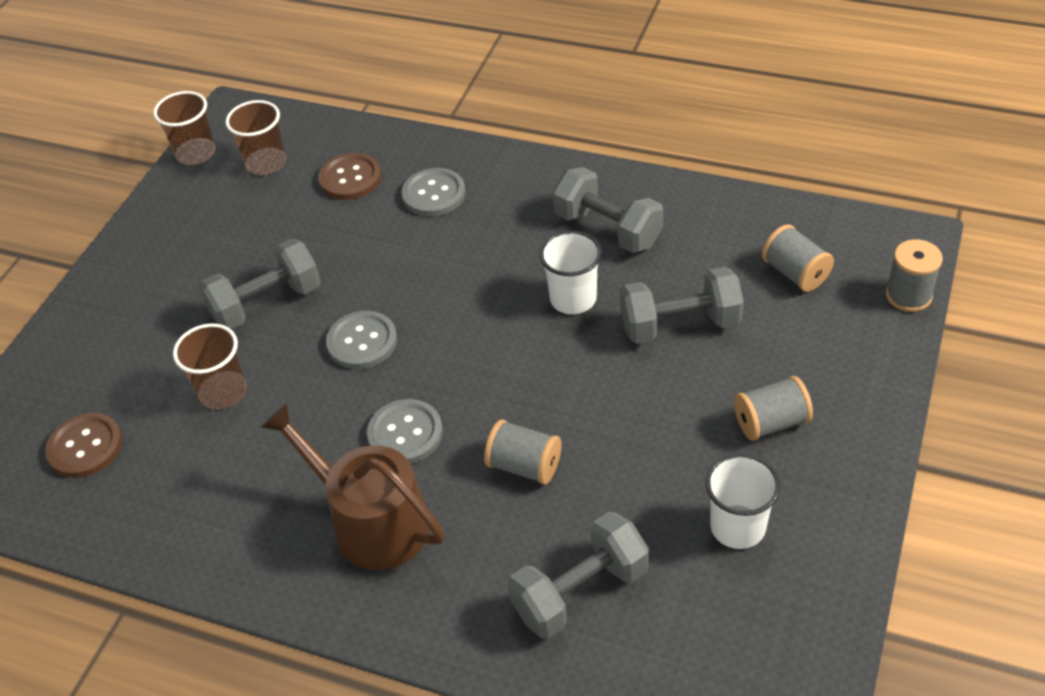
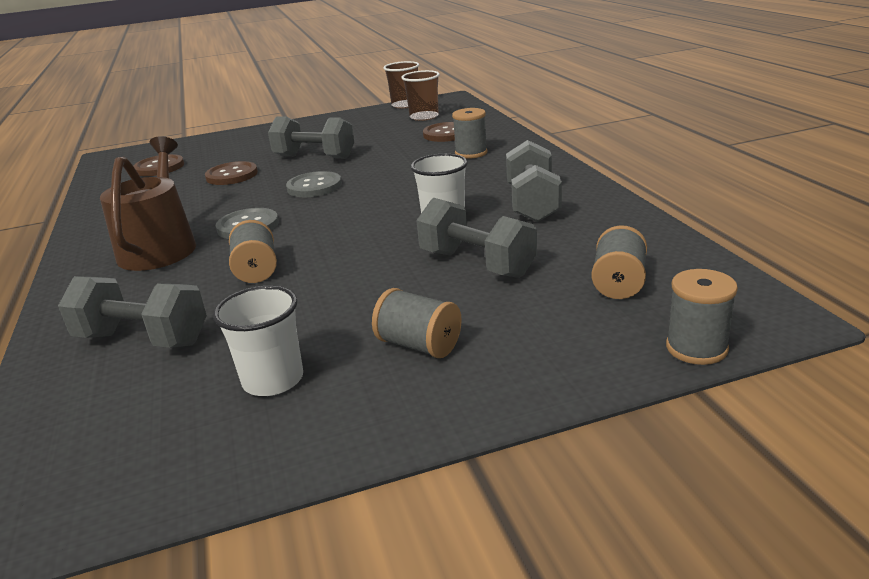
camera: 50 degrees right, 20 degrees down
(223, 392) = (232, 175): brown cup -> brown button
(434, 194) = (471, 153): grey button -> grey spool

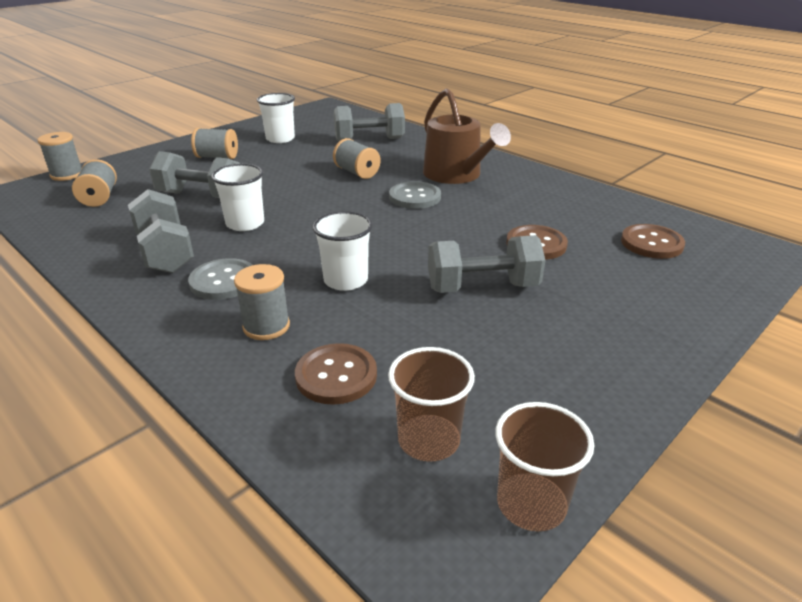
camera: 150 degrees right, 5 degrees up
(314, 186) = (414, 242): grey button -> grey button (223, 281)
(397, 169) = (345, 280): none -> white cup

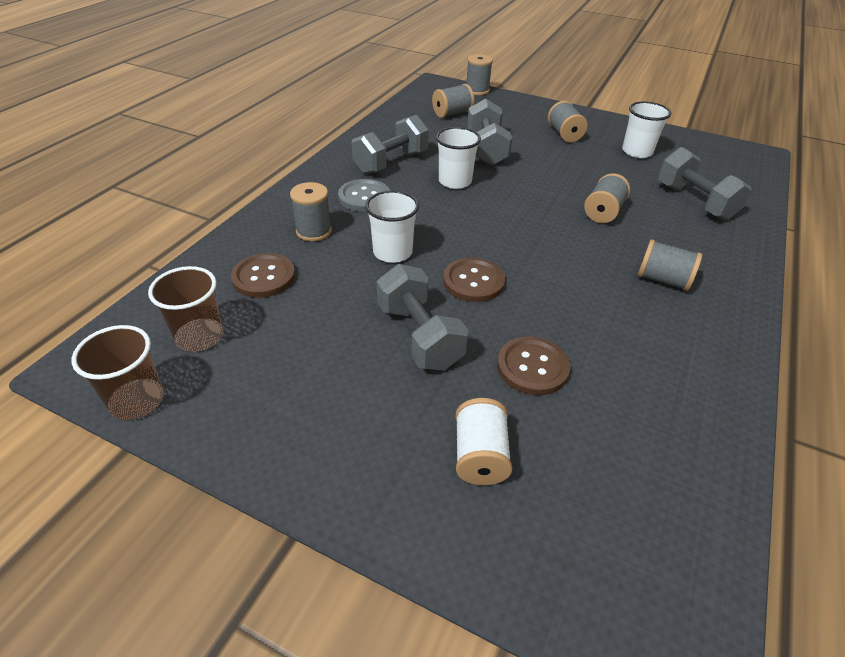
camera: 70 degrees right, 10 degrees up
(415, 197) = (578, 260): grey button -> none
(456, 175) = (662, 280): brown watering can -> grey spool
(625, 285) = (480, 456): none -> white spool
(651, 243) = (609, 485): brown button -> brown button (473, 281)

